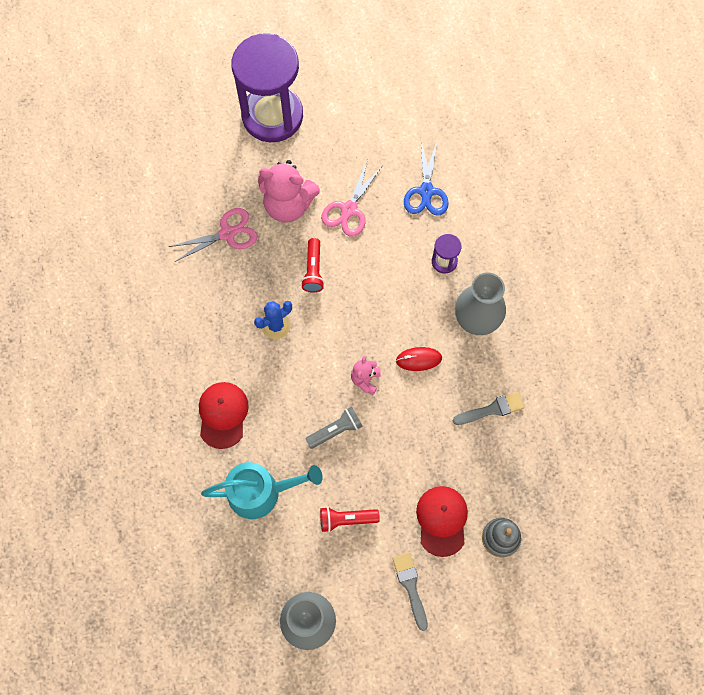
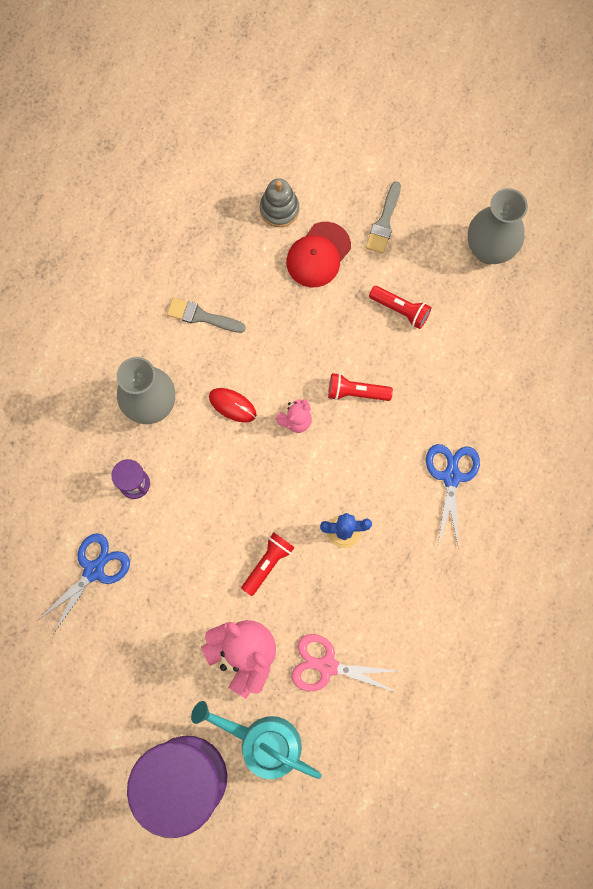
camera: 145 degrees left, 5 degrees up
(223, 415) = (451, 477): red cap -> blue scissors
(260, 492) = (461, 383): turquoise watering can -> turquoise watering can (263, 742)
(335, 430) = (356, 392): grey flashlight -> red flashlight
(349, 209) = (185, 605): pink scissors -> none

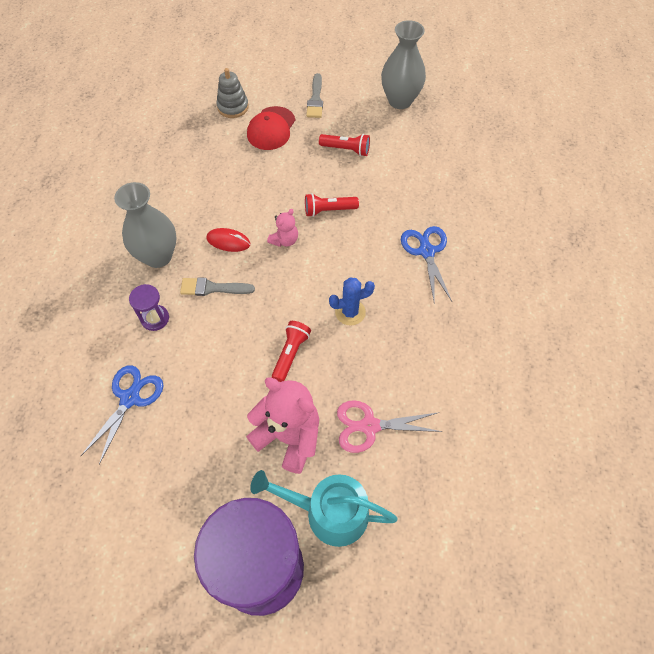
camera: 15 degrees left, 15 degrees down
(201, 316) = (187, 186): grey brush -> grey brush (212, 288)

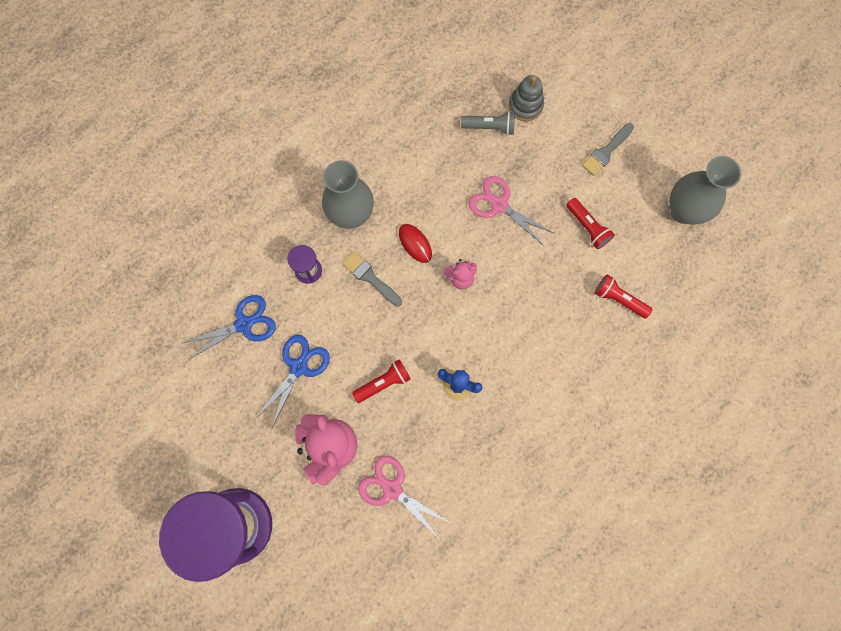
camera: 40 degrees right, 15 degrees up
(218, 134) = (490, 127): none -> grey flashlight
(270, 176) = (499, 205): none -> pink scissors
(271, 128) = (540, 155): red cap -> none
(328, 210) = (520, 277): red flashlight -> red flashlight (618, 299)
(329, 512) = (311, 527): turquoise watering can -> none
(426, 251) = (567, 382): blue scissors -> blue scissors (298, 367)

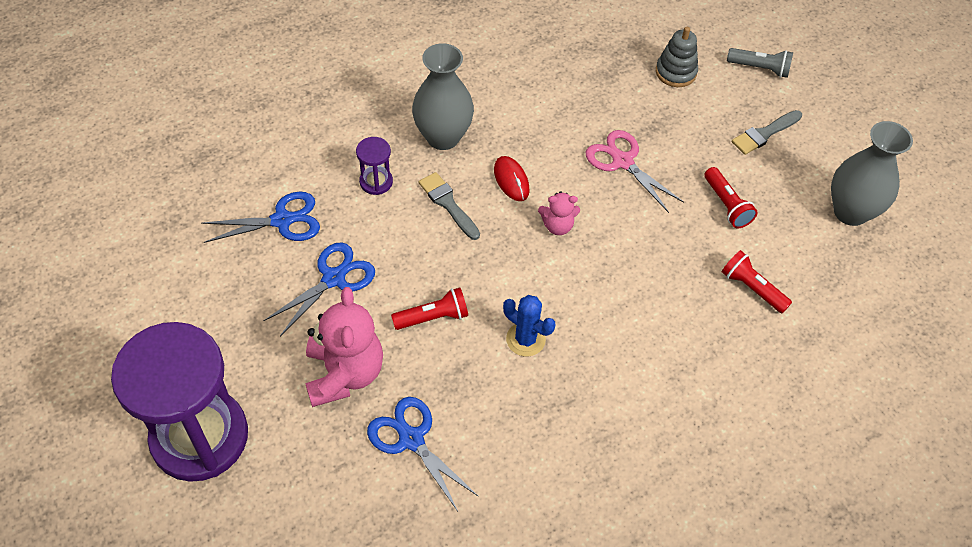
camera: 10 degrees right, 20 degrees down
(392, 489) = (411, 439): pink scissors -> blue scissors
(490, 127) = (629, 84): grey flashlight -> grey flashlight (760, 68)

